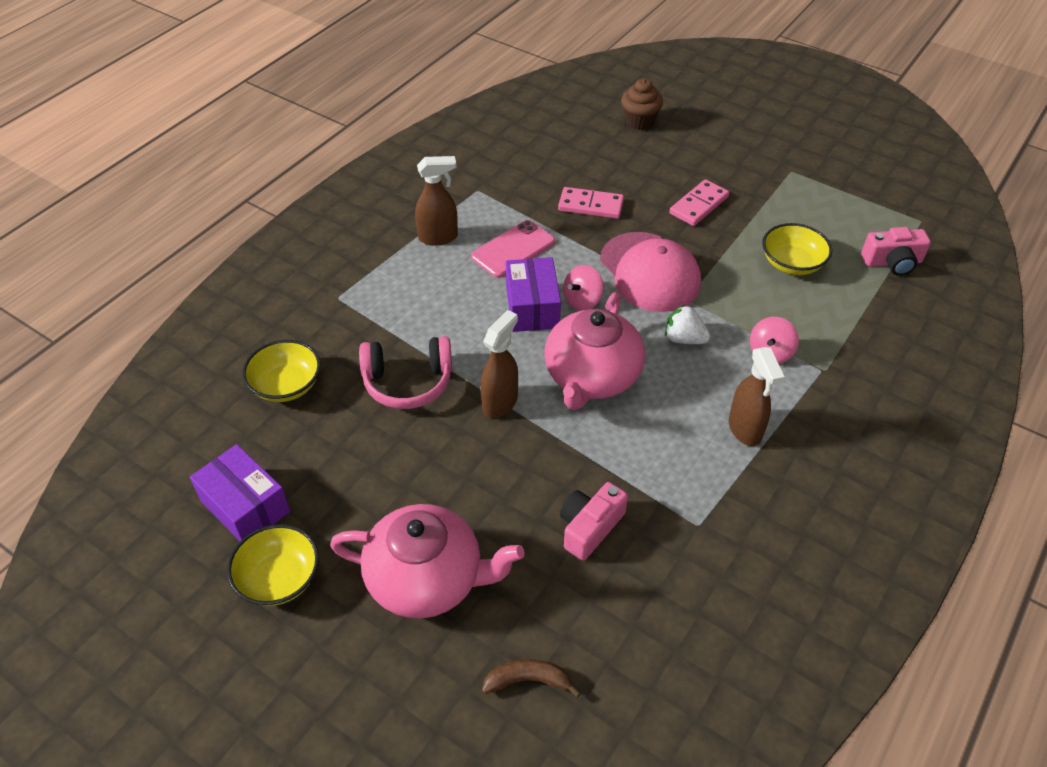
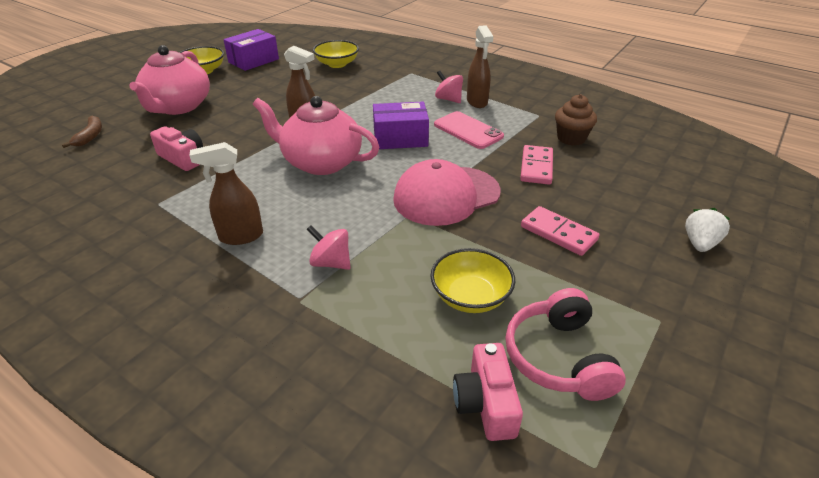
camera: 90 degrees right, 10 degrees down
(408, 382) = (331, 96): pink headphones -> pink headphones (558, 357)
(582, 300) = (408, 160): pink spinning top -> pink spinning top (448, 99)
(639, 122) = (696, 201): brown cupcake -> brown cupcake (571, 138)
(684, 339) = (357, 210): white strawberry -> white strawberry (699, 243)

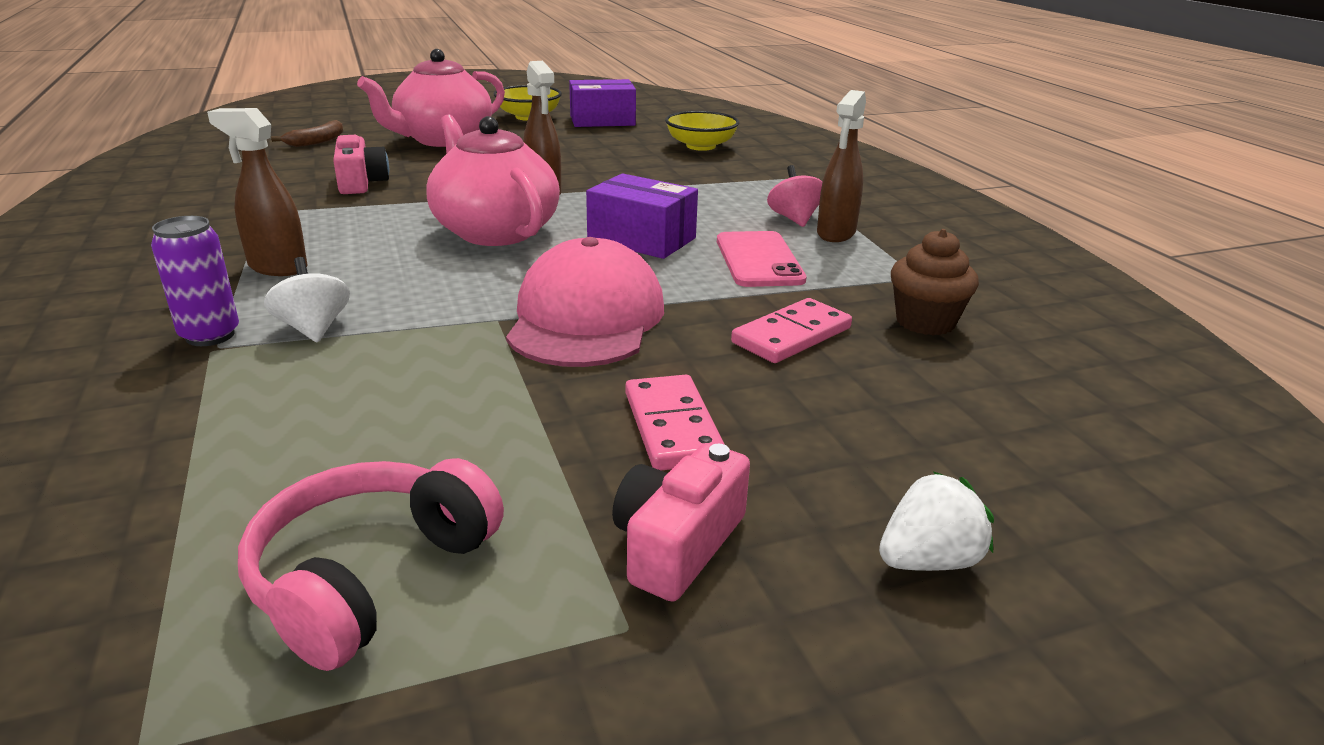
camera: 35 degrees right, 10 degrees down
(283, 294) = (210, 335): none -> purple can
(331, 263) = (314, 329): pink spinning top -> white spinning top
(446, 195) = (586, 318): pink cap -> pink cap turned 90 degrees clockwise
(470, 296) = (398, 440): yellow bowl -> none
(485, 403) = (176, 568): pink camera -> pink camera (677, 544)

